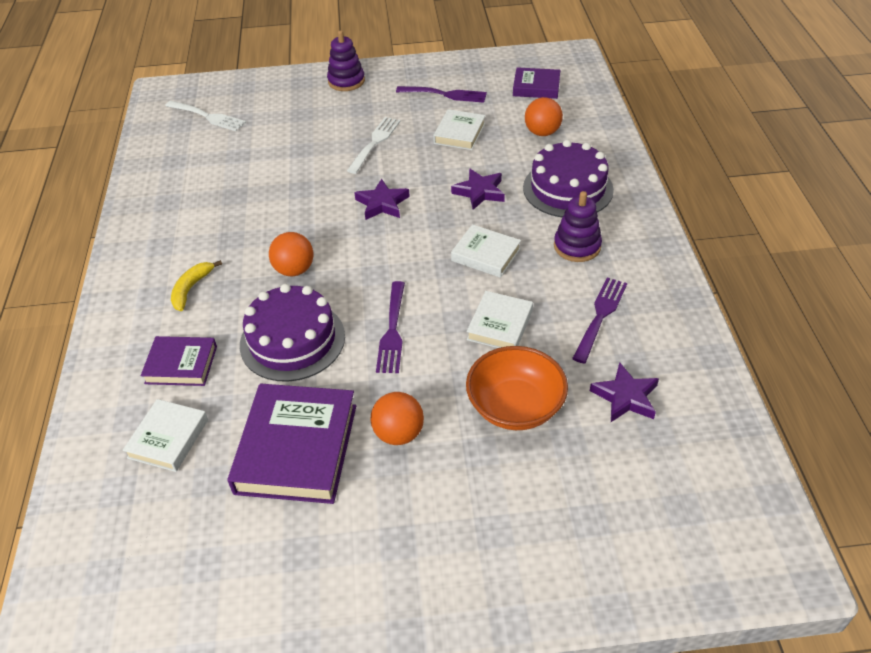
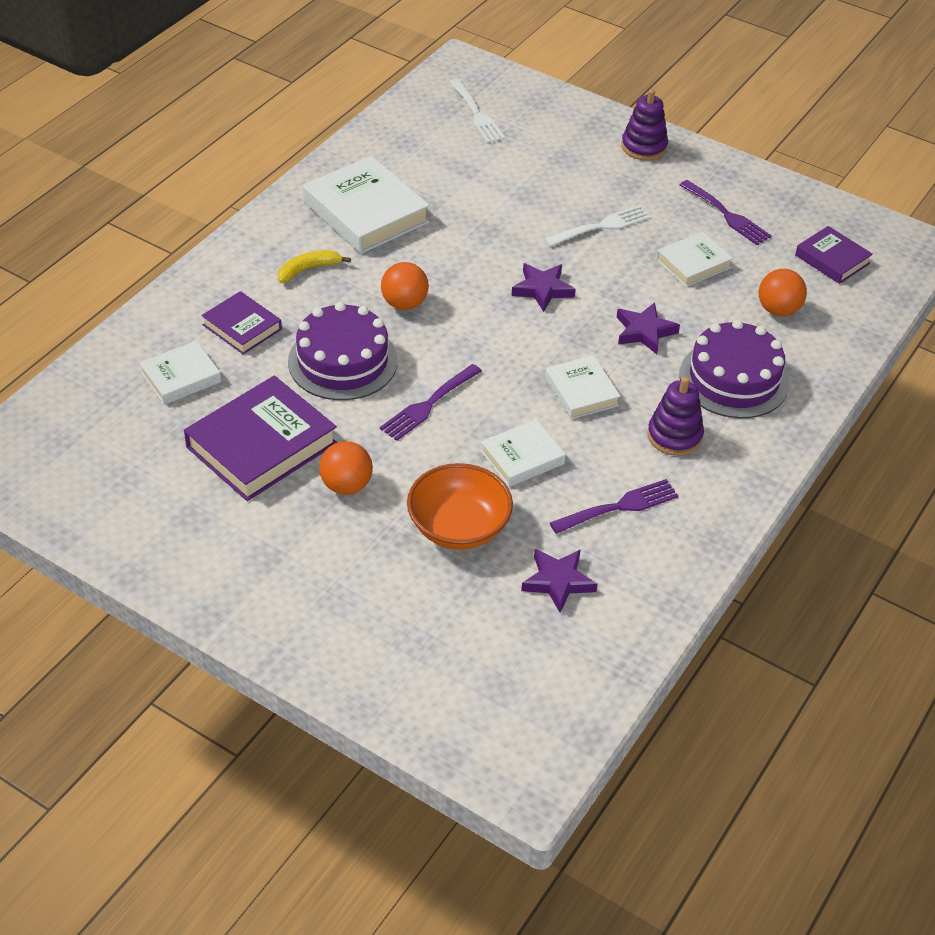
camera: 35 degrees right, 0 degrees up
(194, 223) = (366, 212): none -> white book

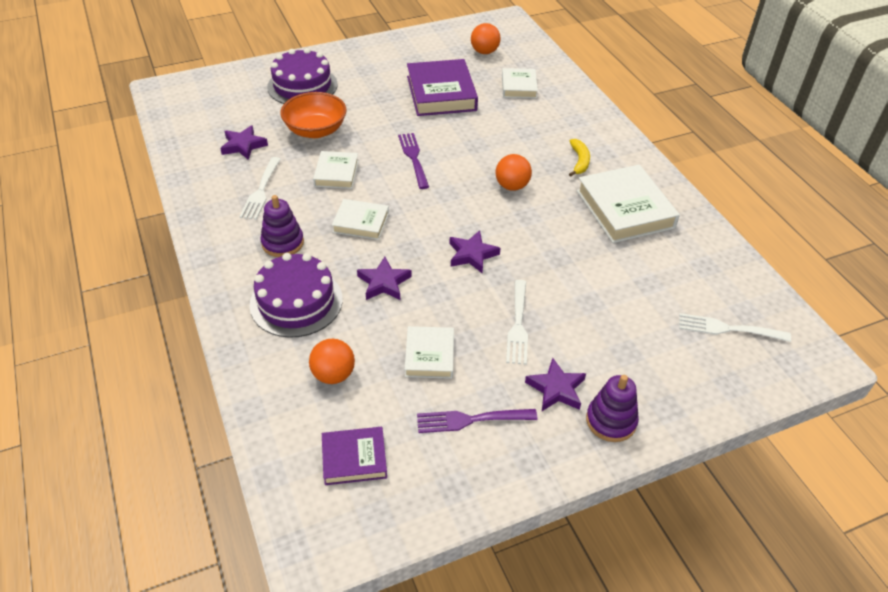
camera: 125 degrees right, 0 degrees up
(242, 327) = (543, 119): purple book -> none
(342, 361) = (480, 142): purple cake -> purple cake (302, 86)
(346, 485) = (384, 108): orange ball -> orange ball (484, 52)
(366, 212) = (625, 209): white book -> white book turned 75 degrees clockwise
(619, 507) = (261, 191): purple fork -> white fork
(645, 183) = (556, 389): none -> purple star

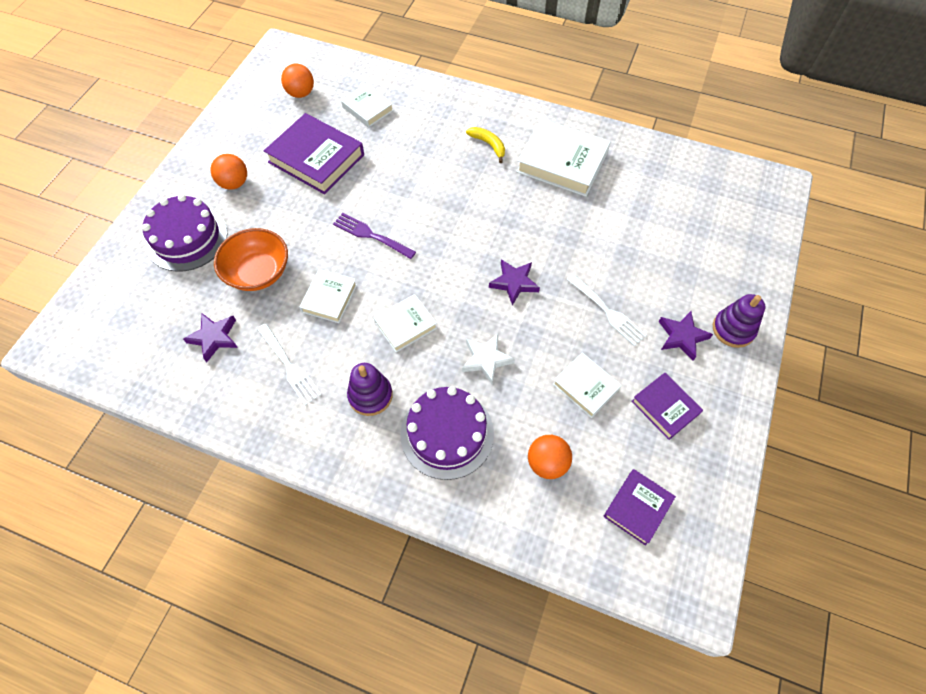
camera: 45 degrees left, 15 degrees up
(336, 173) = (329, 298): white book -> white book turned 60 degrees clockwise
(384, 282) = (486, 359): purple star -> white star
(471, 420) = (665, 407): purple fork -> purple book
(512, 186) = (470, 203): orange ball -> orange ball (234, 183)
(728, 329) = (715, 205): white fork -> none

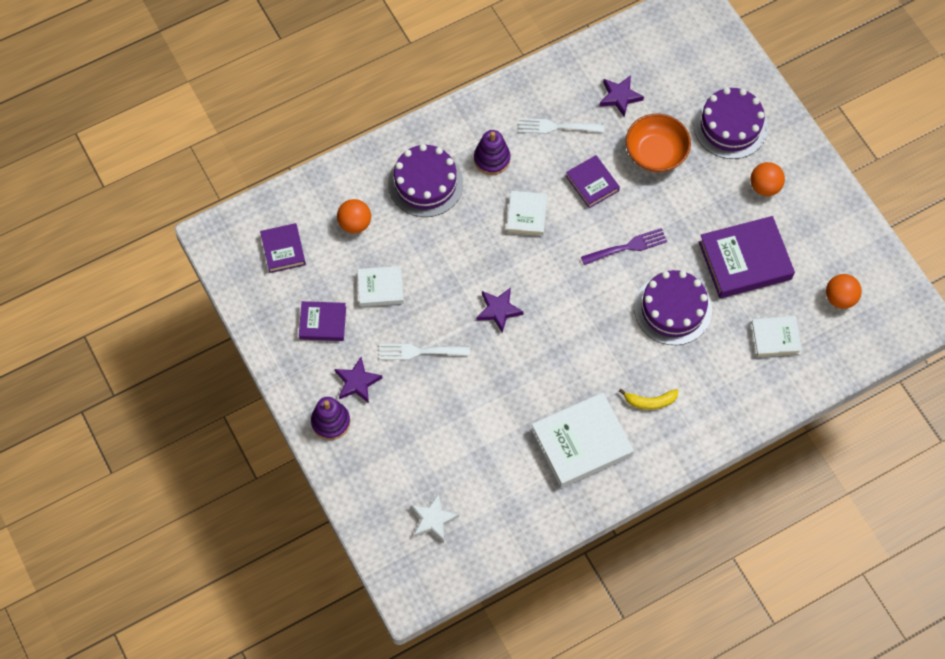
camera: 130 degrees right, 5 degrees up
(329, 298) = (592, 183): white book -> purple book
(400, 175) = (673, 309): none -> purple cake
(486, 359) = (455, 244): white star -> white star (433, 519)

